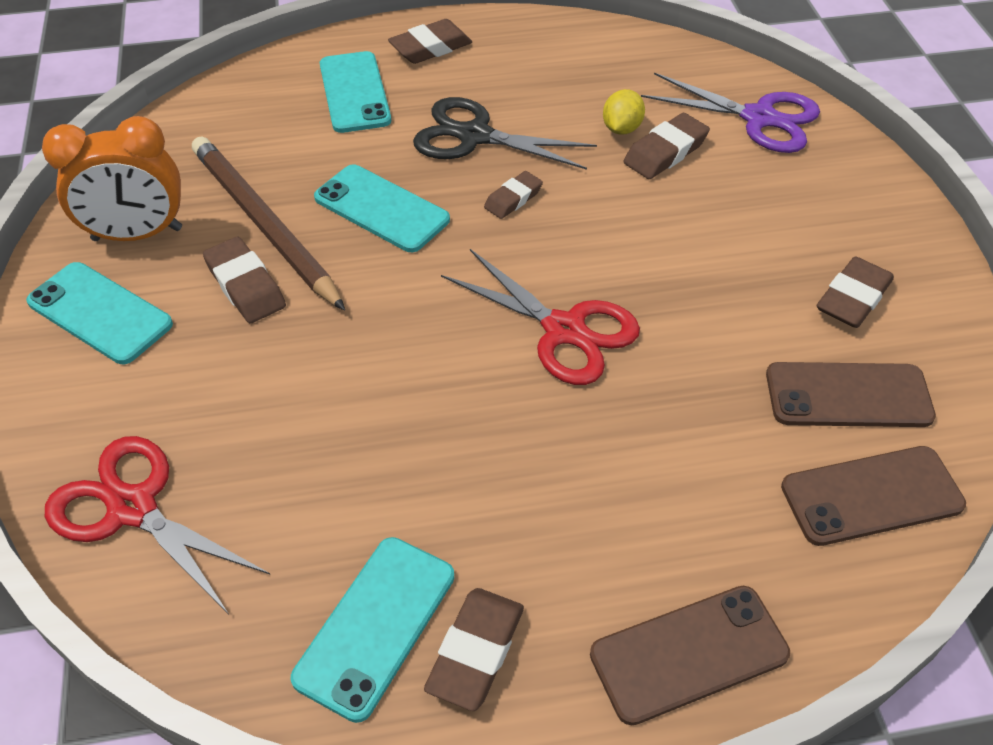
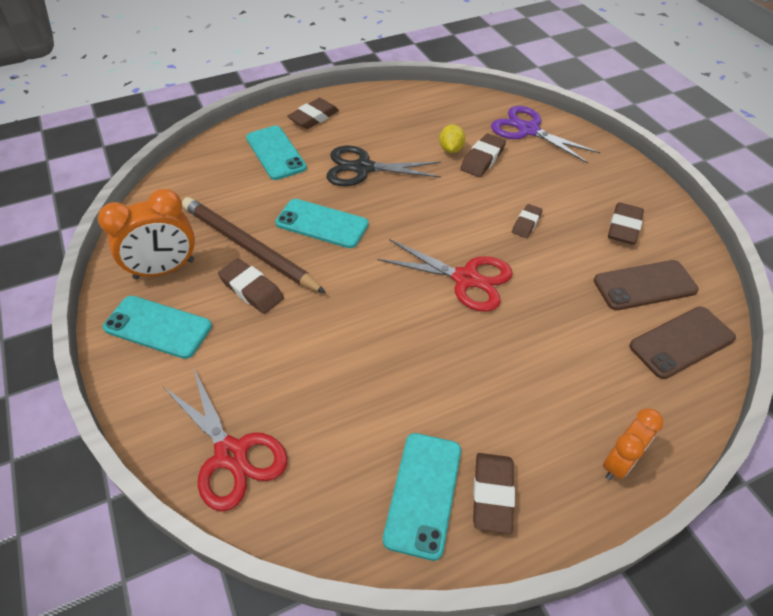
camera: 15 degrees left, 0 degrees up
(132, 508) = (231, 454): red scissors -> red scissors turned 150 degrees counterclockwise
(513, 199) = (402, 203): brown eraser -> brown eraser (526, 223)
(689, 654) = (619, 463): brown phone -> orange clock
(759, 118) = (528, 130): purple scissors -> purple scissors turned 150 degrees counterclockwise

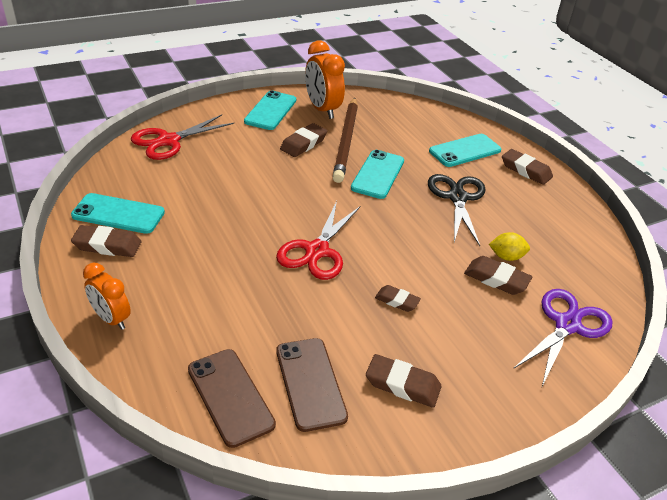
camera: 85 degrees right, 10 degrees down
(248, 248) = (346, 141): brown pencil -> brown pencil turned 150 degrees clockwise

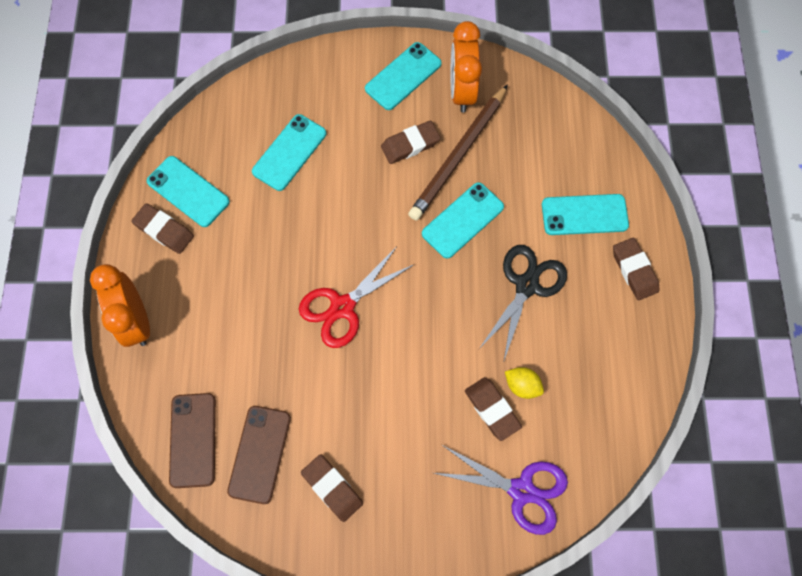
camera: 30 degrees right, 30 degrees up
(111, 319) = (136, 320): orange clock -> orange clock, size x1.55
(168, 141) = (275, 96): red scissors -> none
(202, 169) = (289, 152): none -> turquoise phone
(397, 301) = (381, 397): brown eraser -> none
(567, 325) = (521, 490): purple scissors -> purple scissors turned 45 degrees clockwise

